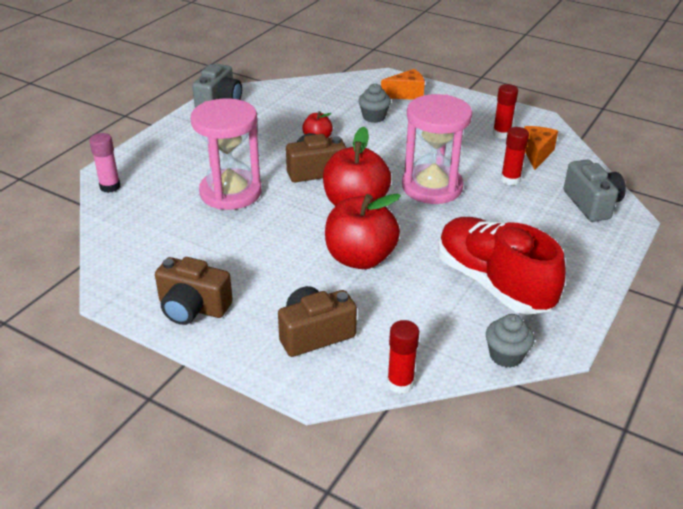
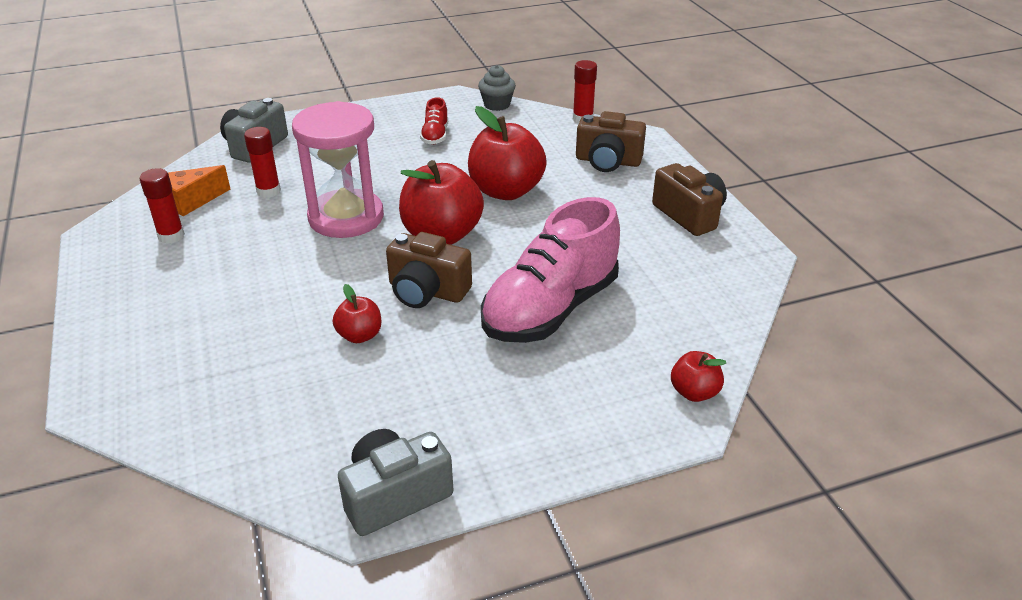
camera: 140 degrees left, 0 degrees up
(110, 187) = (694, 392): pink glue stick -> red apple
(230, 192) = (550, 309): pink hourglass -> pink shoe
(374, 117) = (244, 333): grey cupcake -> none
(406, 94) = (138, 349): orange cheese -> none
(493, 283) = (435, 136): red shoe -> red shoe, size x0.43

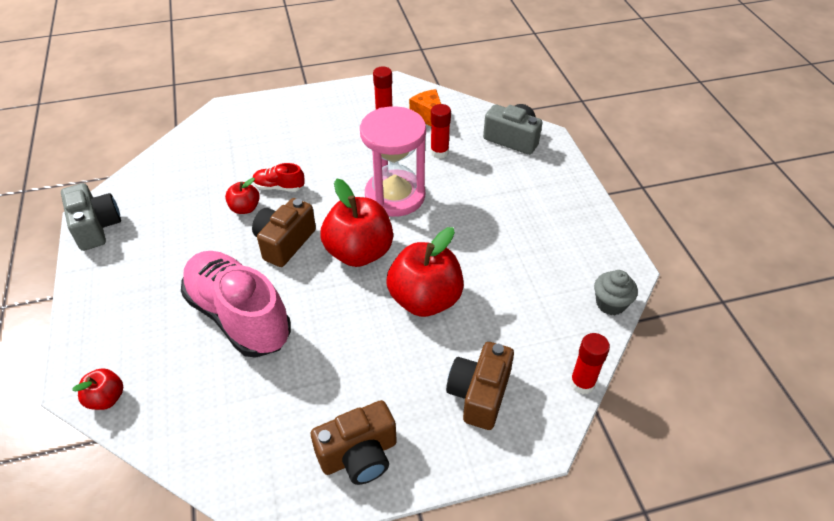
camera: 95 degrees right, 10 degrees up
(435, 136) = (535, 251): red shoe -> red shoe (279, 187)

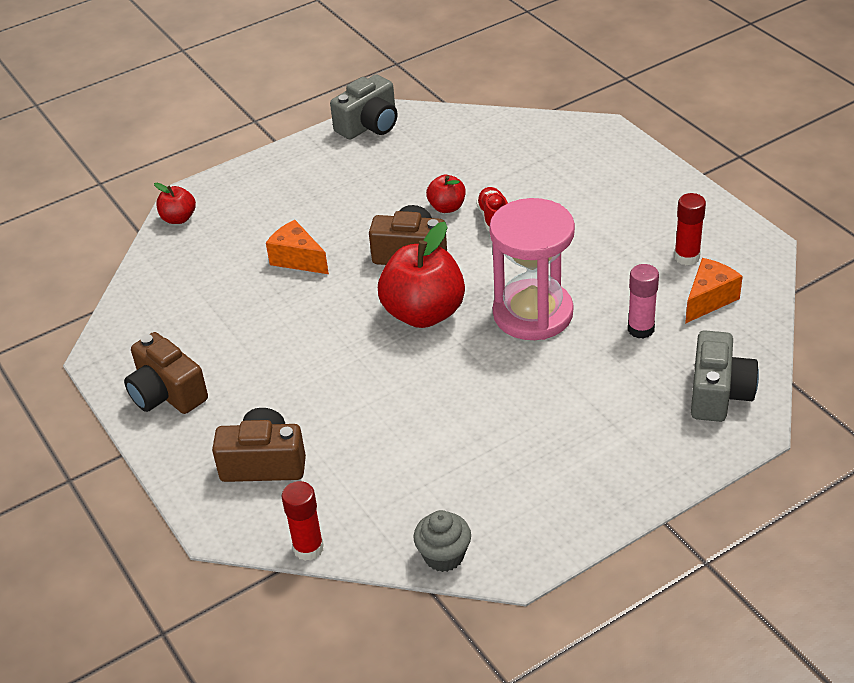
camera: 75 degrees right, 5 degrees down
(239, 316) = (297, 259): pink shoe -> orange cheese
(425, 299) = (377, 386): red apple -> none
(439, 152) = (641, 329): red glue stick -> pink glue stick

